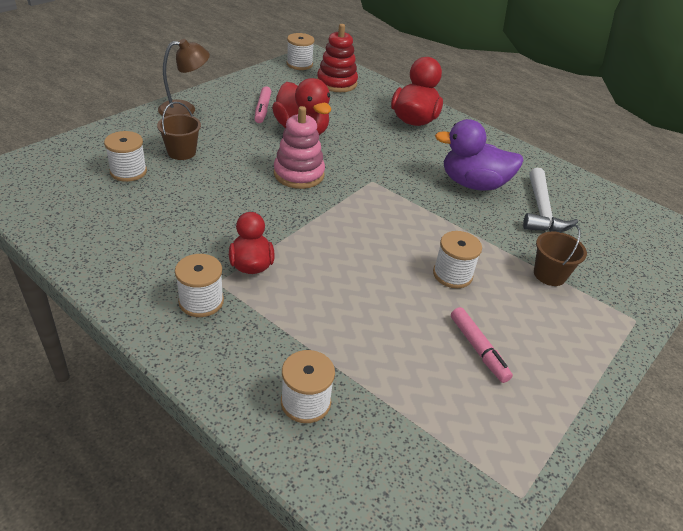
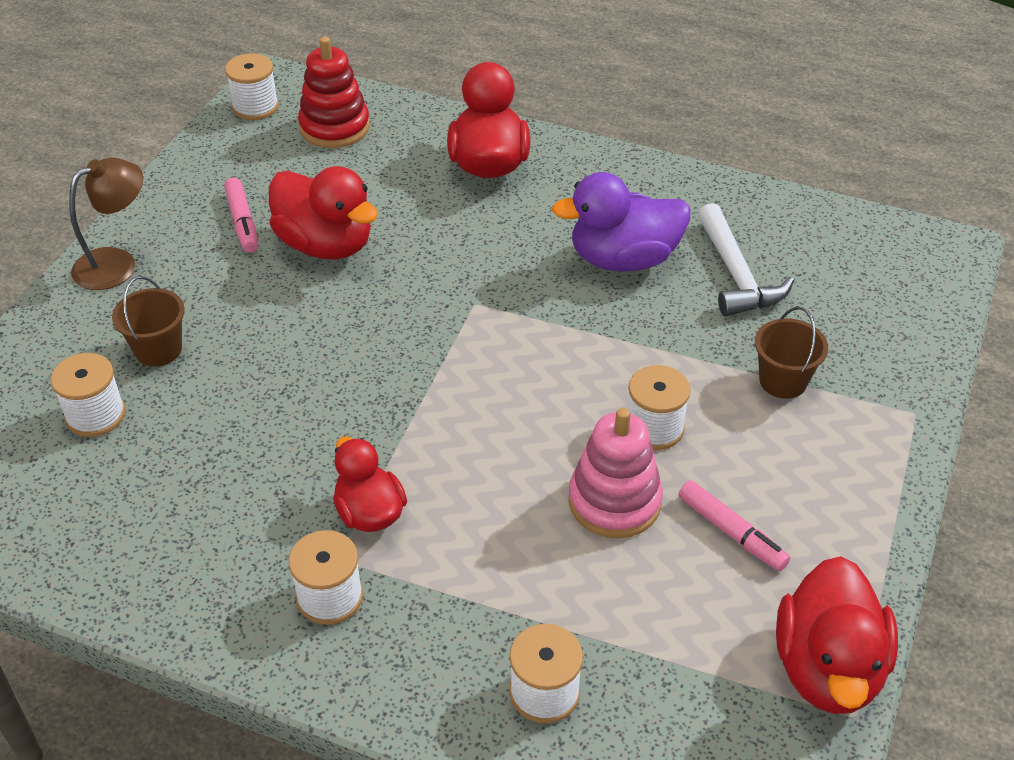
camera: 15 degrees left, 5 degrees up
(299, 174) = (360, 329): pink stacking toy -> pink stacking toy (614, 501)
(513, 457) = (828, 668): none -> red duck

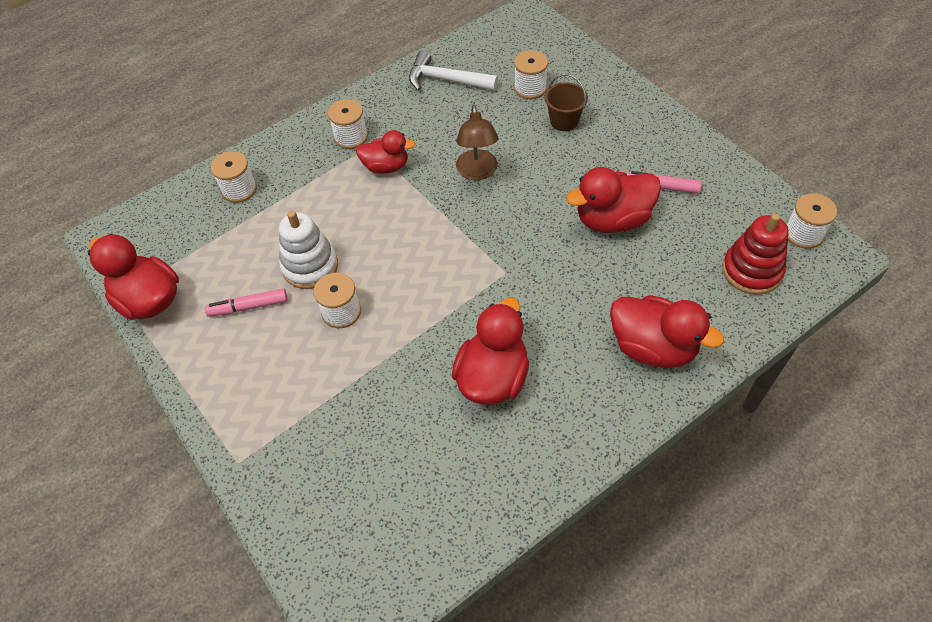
camera: 125 degrees right, 10 degrees up
(117, 263) = (653, 121): brown lamp -> brown lamp (477, 172)
(614, 501) = (310, 266): pink stacking toy -> white stacking toy
(623, 259) = (493, 377): purple duck -> red duck
(736, 275) = (429, 440): white hammer -> white hammer (446, 80)
(783, 381) = (321, 403): brown bucket -> none

